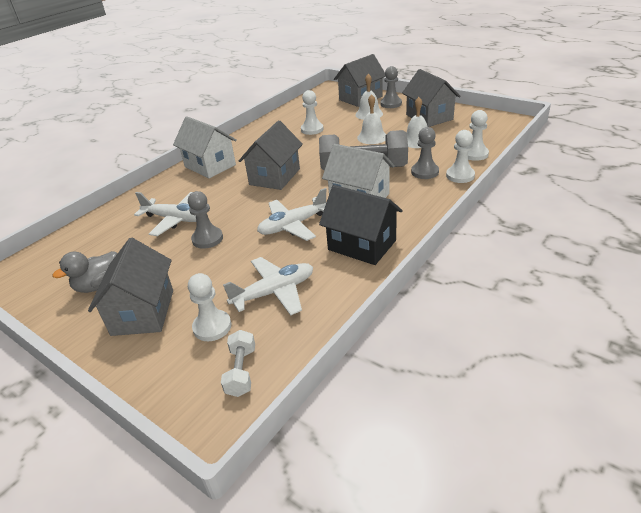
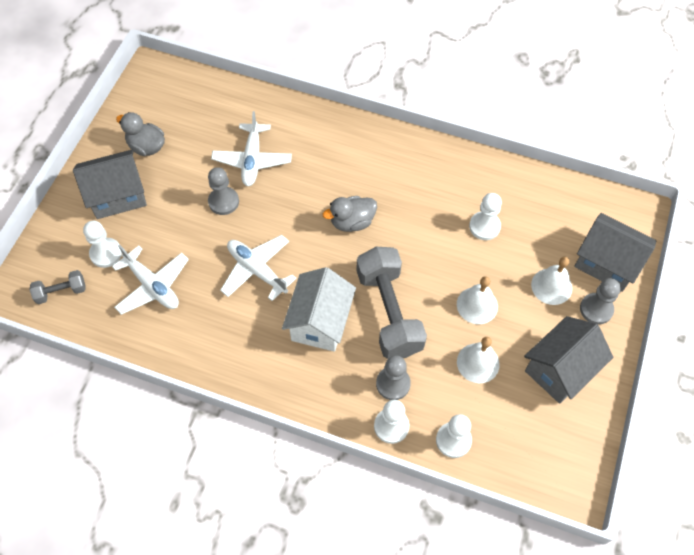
camera: 70 degrees right, 25 degrees up
(210, 166) = (365, 147): white house -> none
(241, 371) = (61, 292): white dumbbell -> grey dumbbell
(275, 177) = (352, 222): grey house -> grey duck
(362, 245) = (231, 343): black house -> none

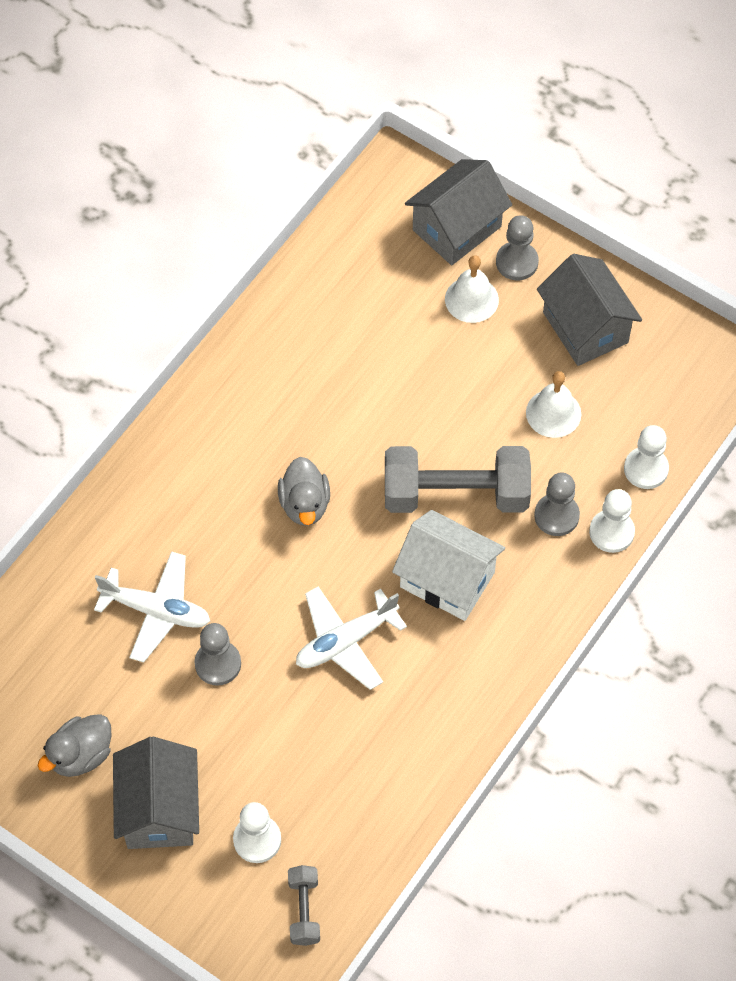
camera: 75 degrees left, 0 degrees up
(152, 286) = (330, 783): white plane -> none
(477, 305) = (474, 390): white bell -> none
(484, 226) = (361, 347): white pawn -> none

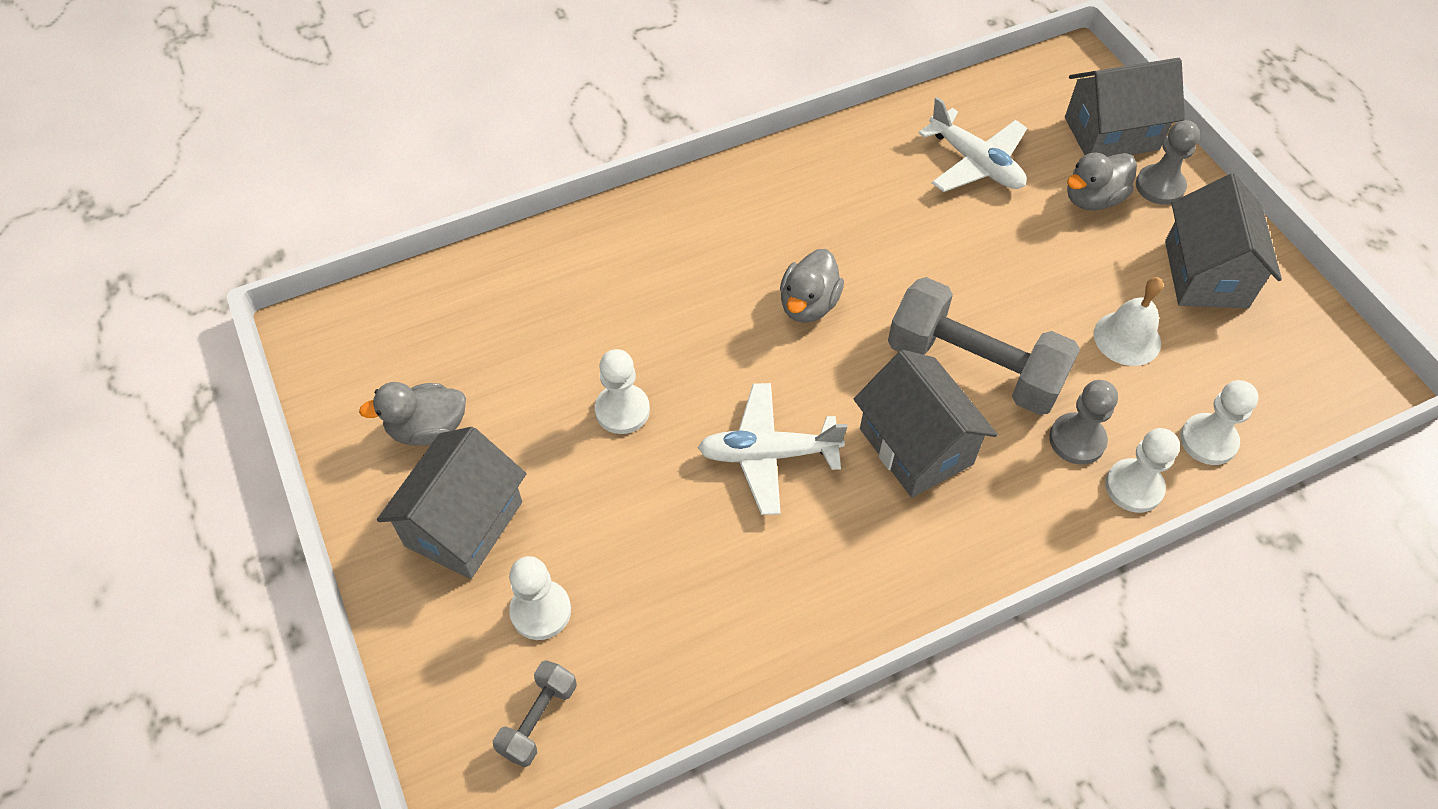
camera: 30 degrees right, 5 degrees down
(156, 611) = (596, 331): white plane -> white plane (975, 163)
(218, 664) = (622, 410): grey pawn -> white pawn
(447, 579) = (916, 446): white house -> grey house
(471, 299) = (1093, 199): white bell -> grey duck

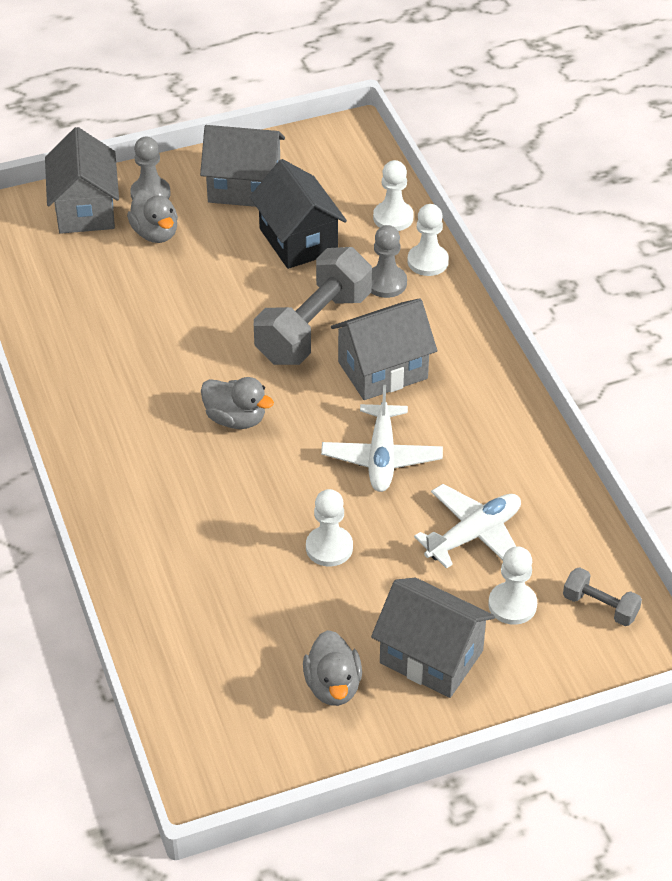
camera: 85 degrees left, 10 degrees down
(975, 163) = (99, 295): white plane -> white plane (474, 535)
(1127, 338) = (298, 240): white bell -> black house

